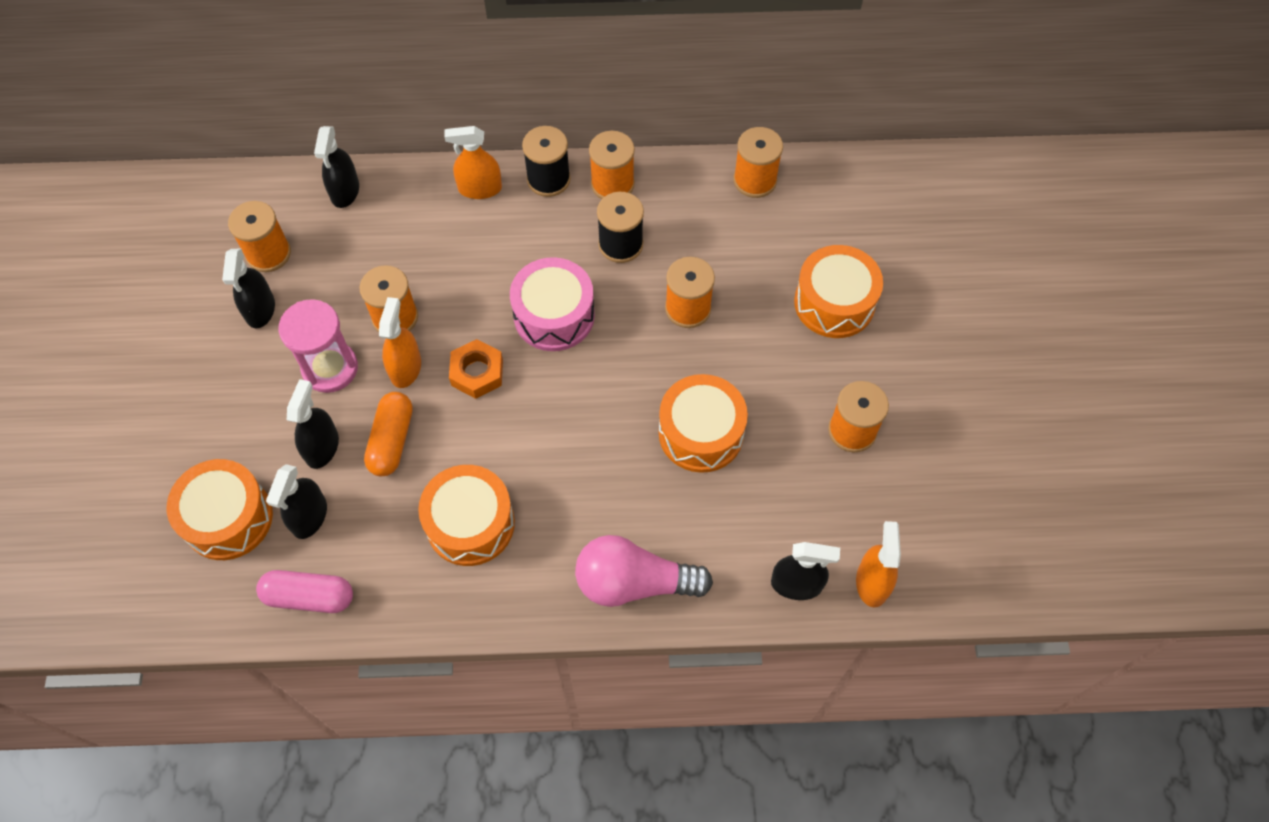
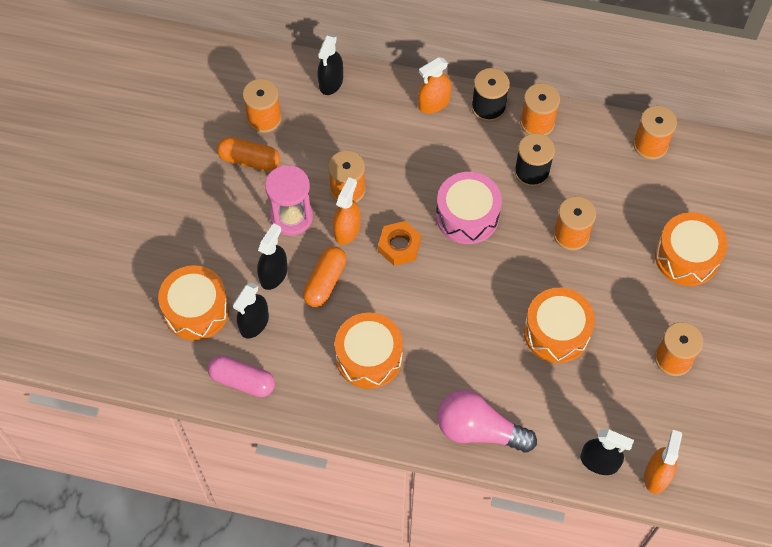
camera: 15 degrees right, 0 degrees up
(260, 309) = (249, 160): black spray bottle -> orange capsule
(480, 188) = (434, 103): orange spray bottle -> orange spray bottle turned 45 degrees counterclockwise

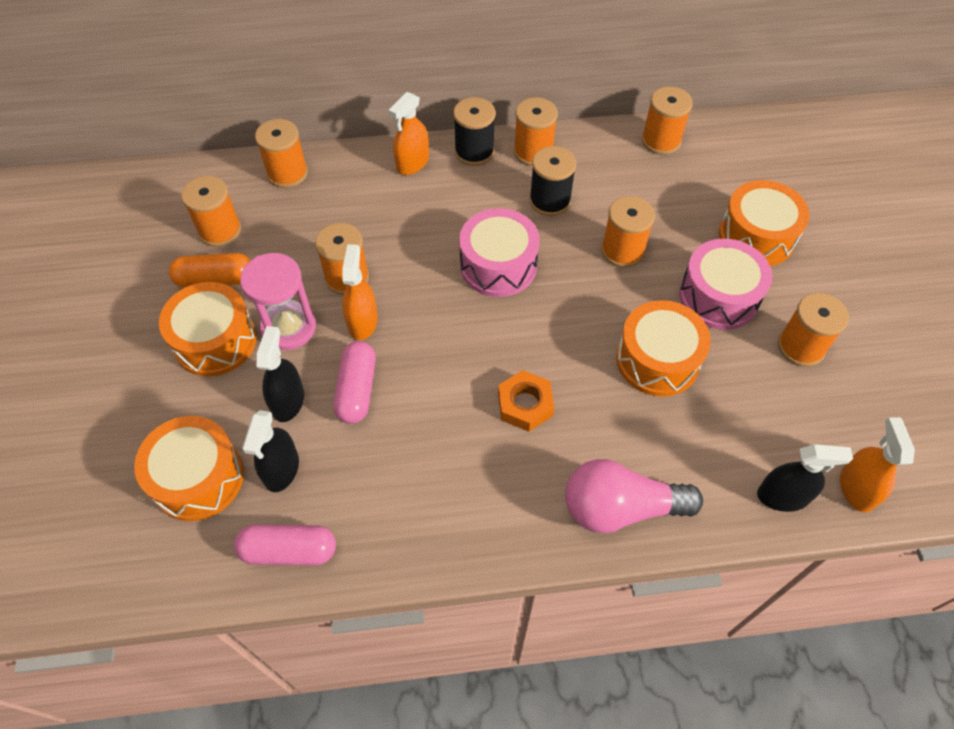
camera: 20 degrees left, 5 degrees down
(325, 282) = (357, 390): orange capsule -> pink capsule
(331, 82) = (287, 173): black spray bottle -> orange spool
(369, 357) = (446, 463): orange drum -> orange drum (215, 341)
(399, 246) = (432, 321): orange nut -> orange nut (525, 404)
(629, 297) = (718, 296): none -> pink drum

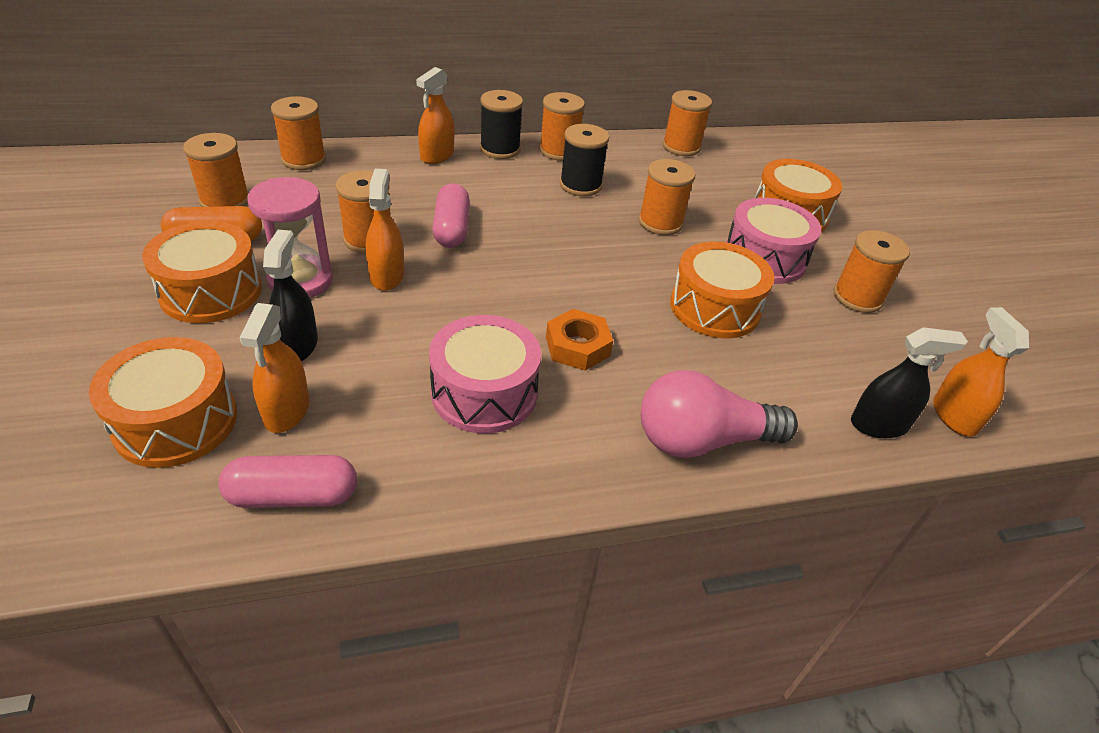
camera: 10 degrees left, 15 degrees down
(281, 469) = (287, 411): black spray bottle -> orange spray bottle
(357, 390) = (381, 334): pink capsule -> pink capsule (451, 229)
(498, 265) = (533, 232): pink drum -> pink drum (484, 393)

